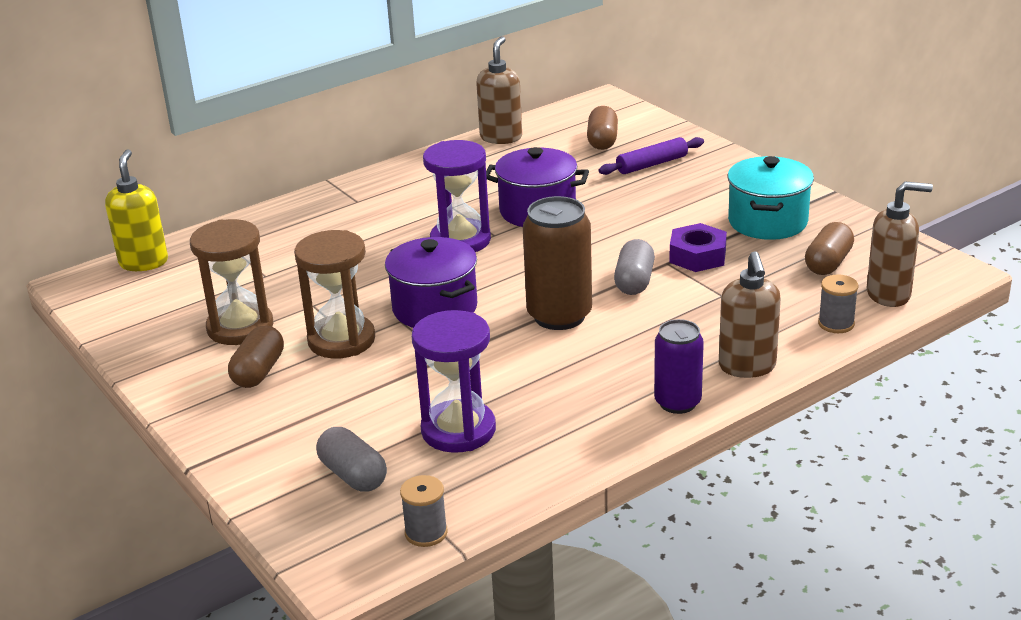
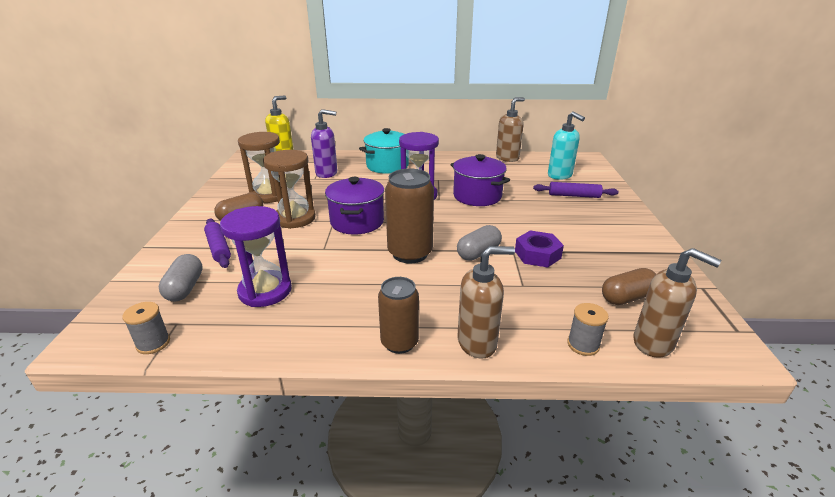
camera: 35 degrees right, 0 degrees up
(271, 261) = (327, 173): none -> purple soap dispenser
(305, 419) = (218, 248): none -> purple rolling pin
(602, 141) = (560, 175): brown capsule -> turquoise soap dispenser
(677, 402) = (399, 342): purple can -> brown can
(747, 367) = (477, 343): brown soap dispenser -> brown soap dispenser turned 135 degrees counterclockwise
(767, 222) = (611, 253): turquoise pot -> turquoise pot (387, 166)

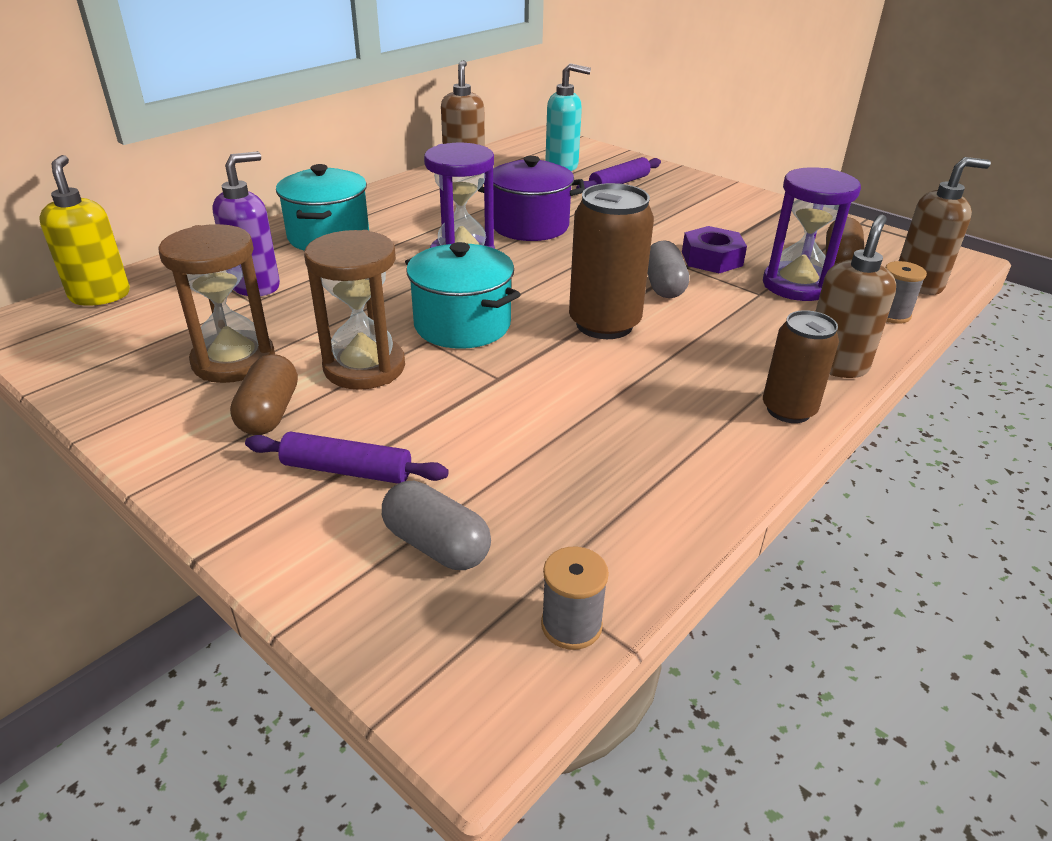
camera: 50 degrees left, 5 degrees up
(265, 291) = (551, 467): purple hourglass -> purple hourglass (796, 285)
(357, 222) = (462, 325): purple pot -> turquoise pot

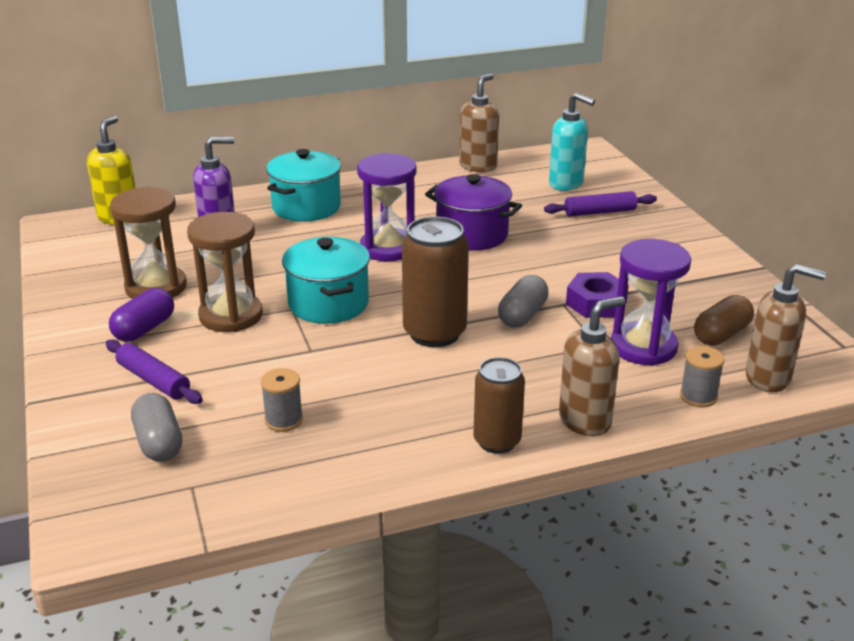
camera: 30 degrees right, 5 degrees down
(269, 413) = (144, 329): brown capsule -> purple capsule
(571, 625) = (185, 515): grey spool -> grey spool (284, 420)

